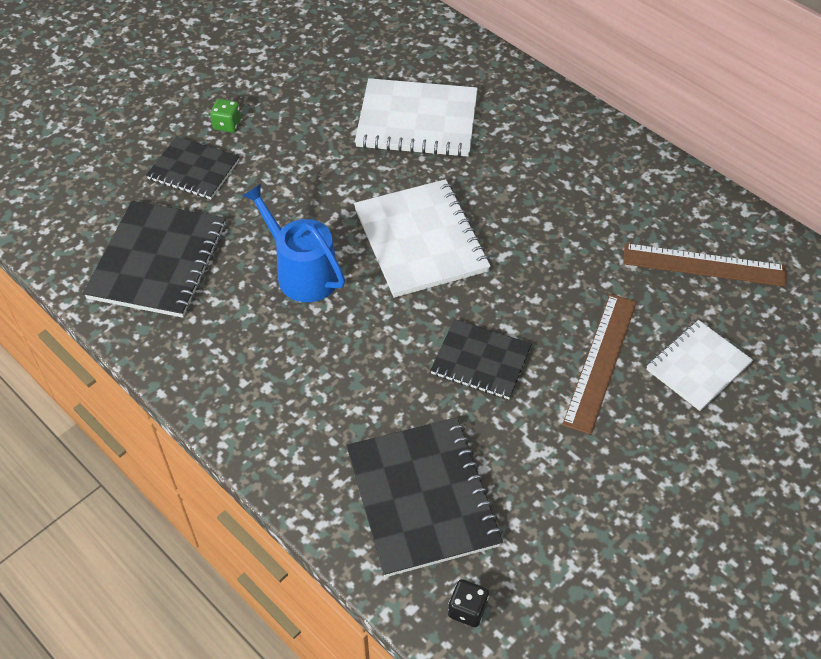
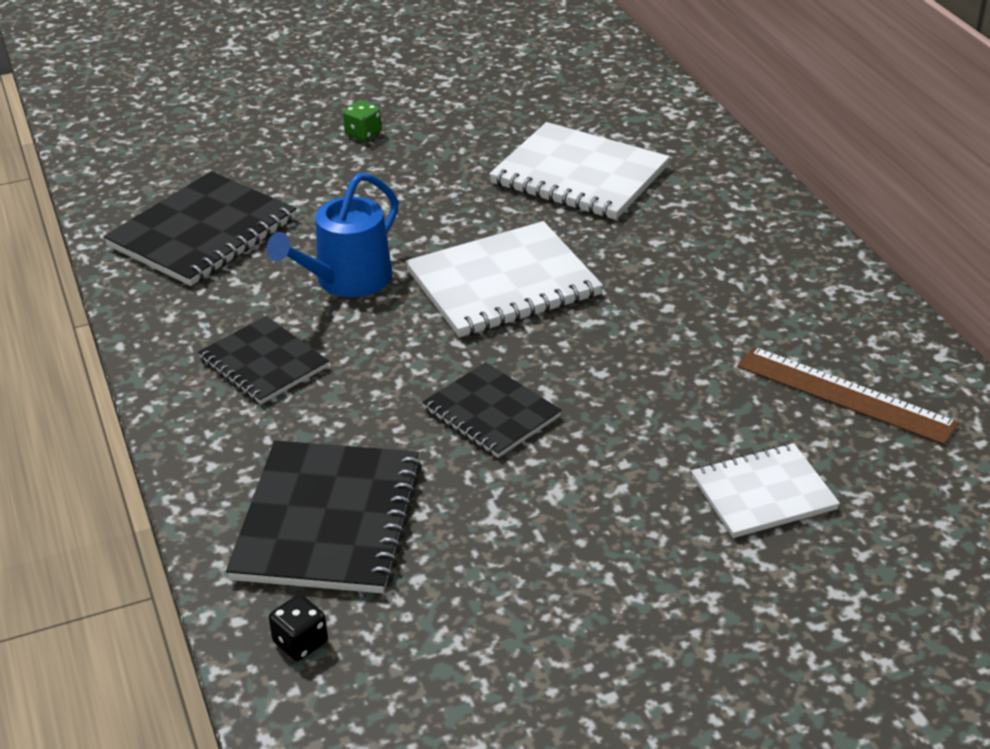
camera: 25 degrees right, 15 degrees down
(193, 170) = (298, 164): black notebook -> black notebook (263, 363)
(302, 273) = (347, 280): blue watering can -> blue watering can turned 120 degrees counterclockwise
(421, 240) = (503, 284): white notebook -> white notebook turned 60 degrees clockwise
(600, 361) = (639, 453): brown ruler -> none

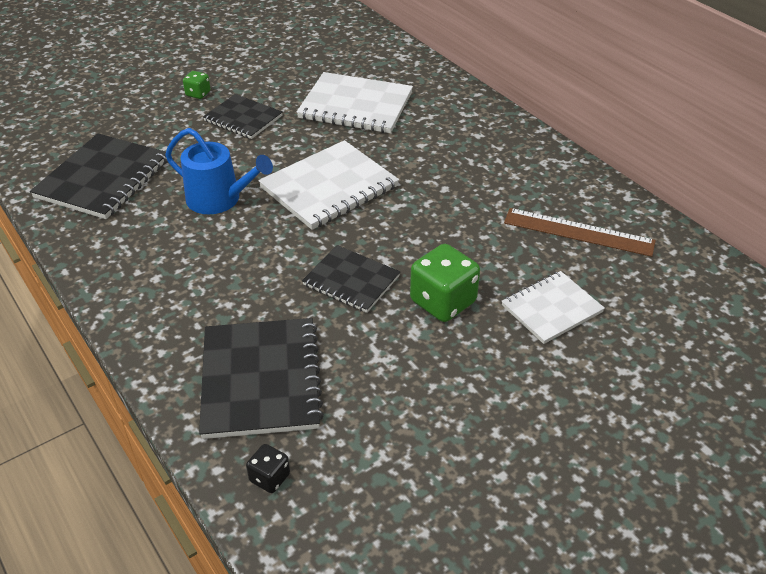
camera: 15 degrees left, 5 degrees up
(263, 363) = (177, 269): black notebook -> black notebook (243, 118)
(347, 280) = (219, 199): blue watering can -> blue watering can turned 90 degrees counterclockwise
(609, 460) = (443, 302): none -> green dice

